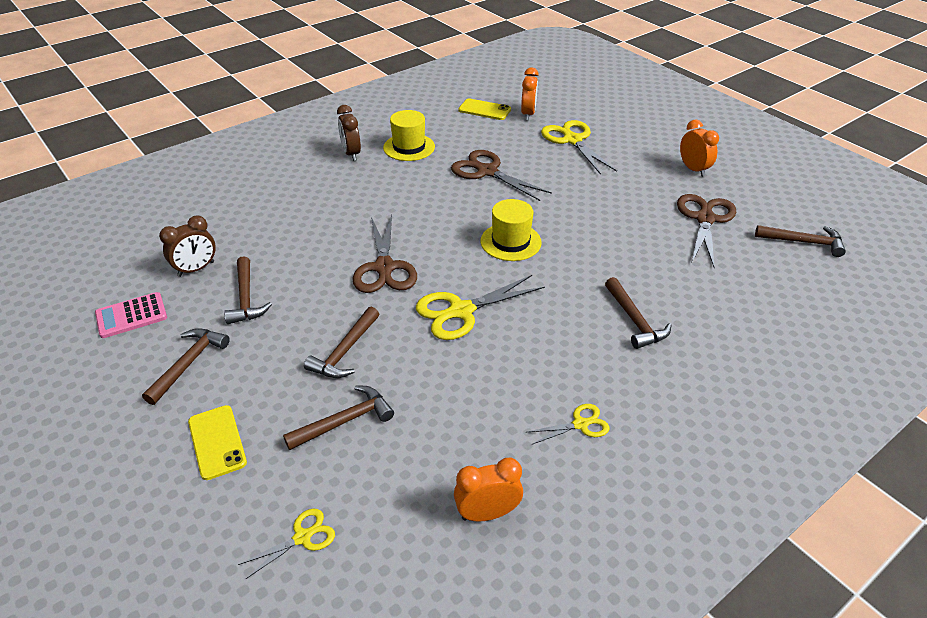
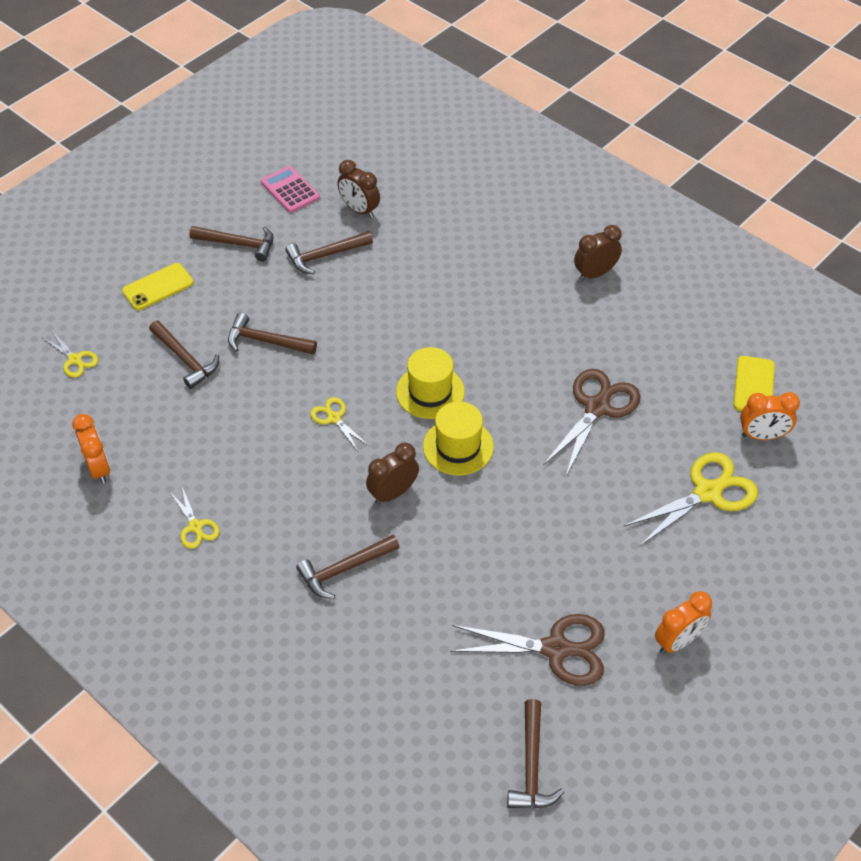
camera: 80 degrees right, 10 degrees up
(384, 267) = (390, 345): brown scissors -> none
(409, 147) = (628, 323): yellow hat -> yellow hat (430, 392)
(461, 311) = (334, 418): yellow scissors -> yellow scissors, size x0.53
(554, 283) = (393, 493): none -> brown clock

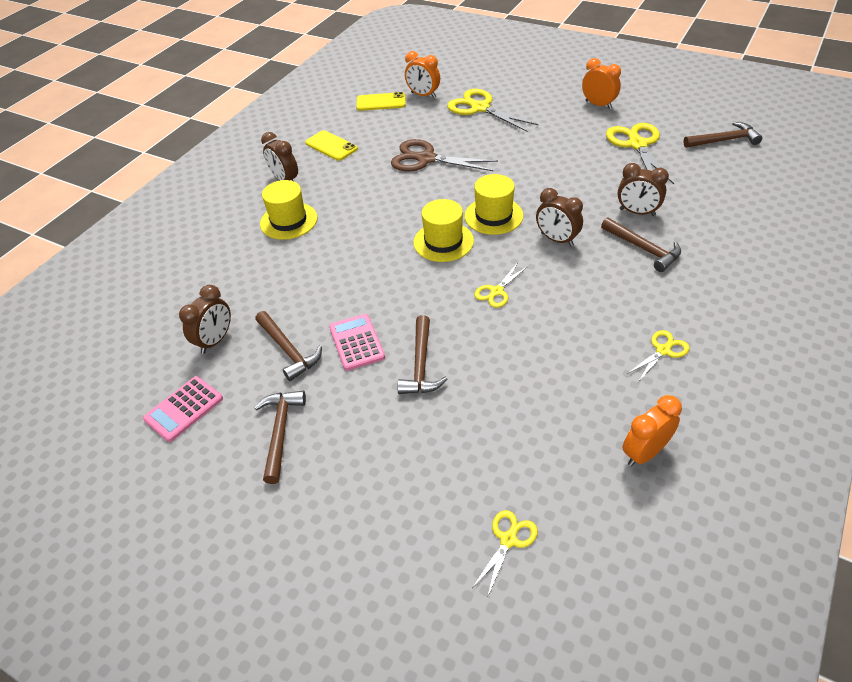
camera: 100 degrees left, 5 degrees down
(158, 287) = (366, 491): yellow phone -> yellow phone (331, 146)
(185, 359) = (468, 426): brown hammer -> none
(314, 302) = (356, 342): none -> pink calculator
(411, 589) = (637, 212): none -> brown clock
(516, 270) = (288, 221): none -> yellow hat
(556, 649) = (637, 145): brown scissors -> yellow scissors
(762, 435) = (423, 95): orange clock -> orange clock turned 135 degrees clockwise

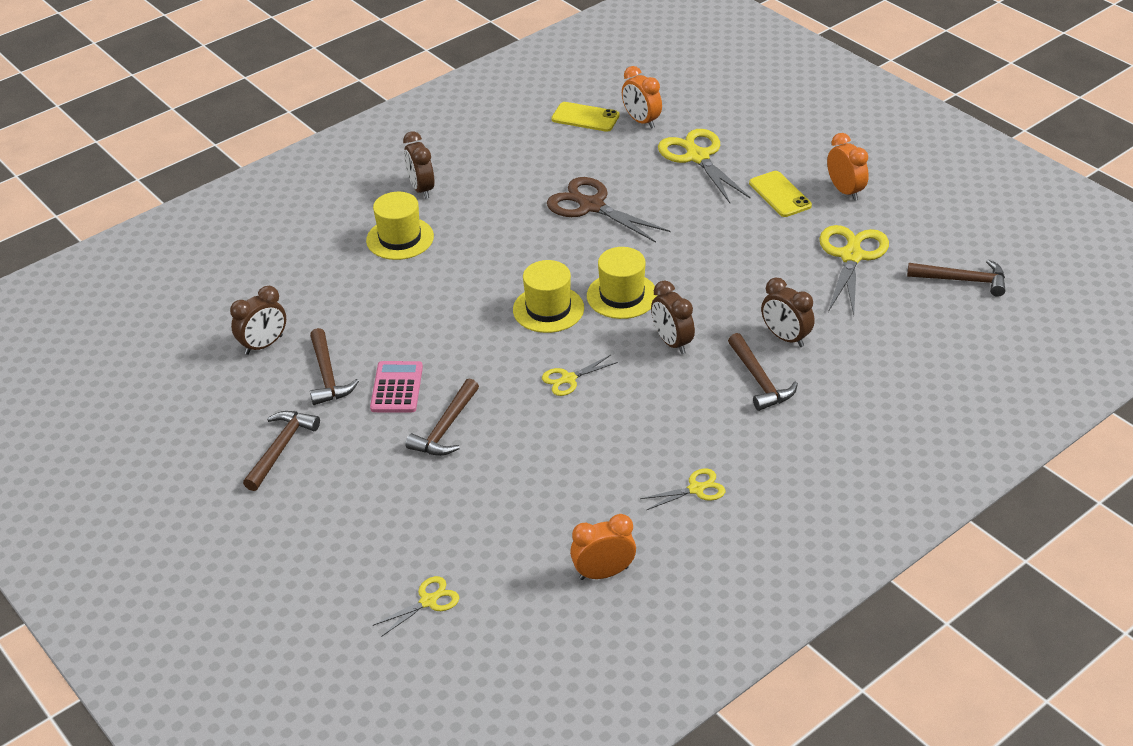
camera: 20 degrees right, 5 degrees down
(184, 409) = (205, 401): pink calculator -> none
(331, 146) = (495, 160): yellow phone -> yellow phone (780, 194)

